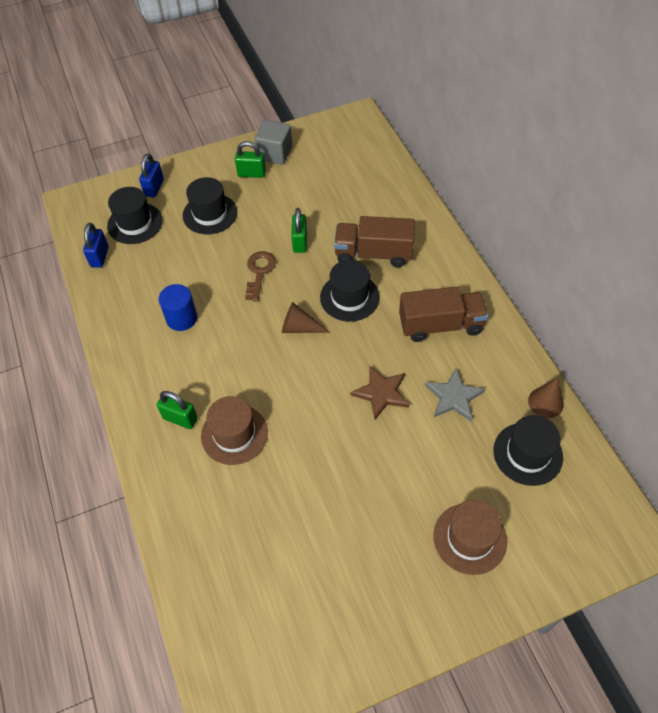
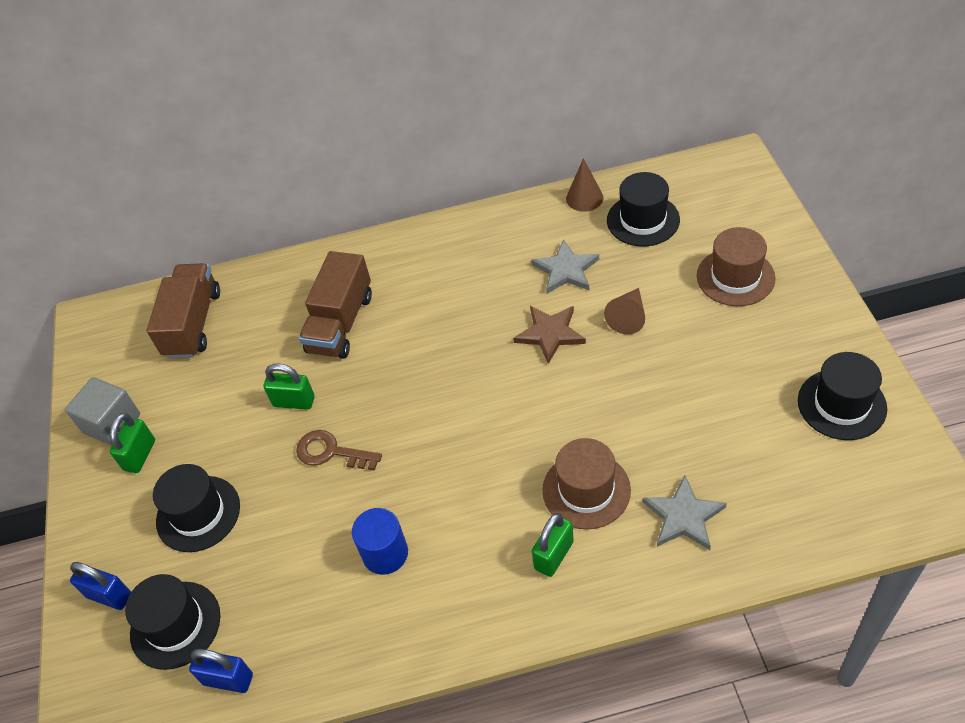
camera: 75 degrees left, 5 degrees down
(213, 504) = (683, 516): none -> grey star
(300, 328) = (437, 410): brown cone -> brown cone (628, 317)
(349, 297) = (402, 353): black hat -> black hat (841, 404)
(440, 325) = (467, 270): brown truck -> brown truck (193, 324)

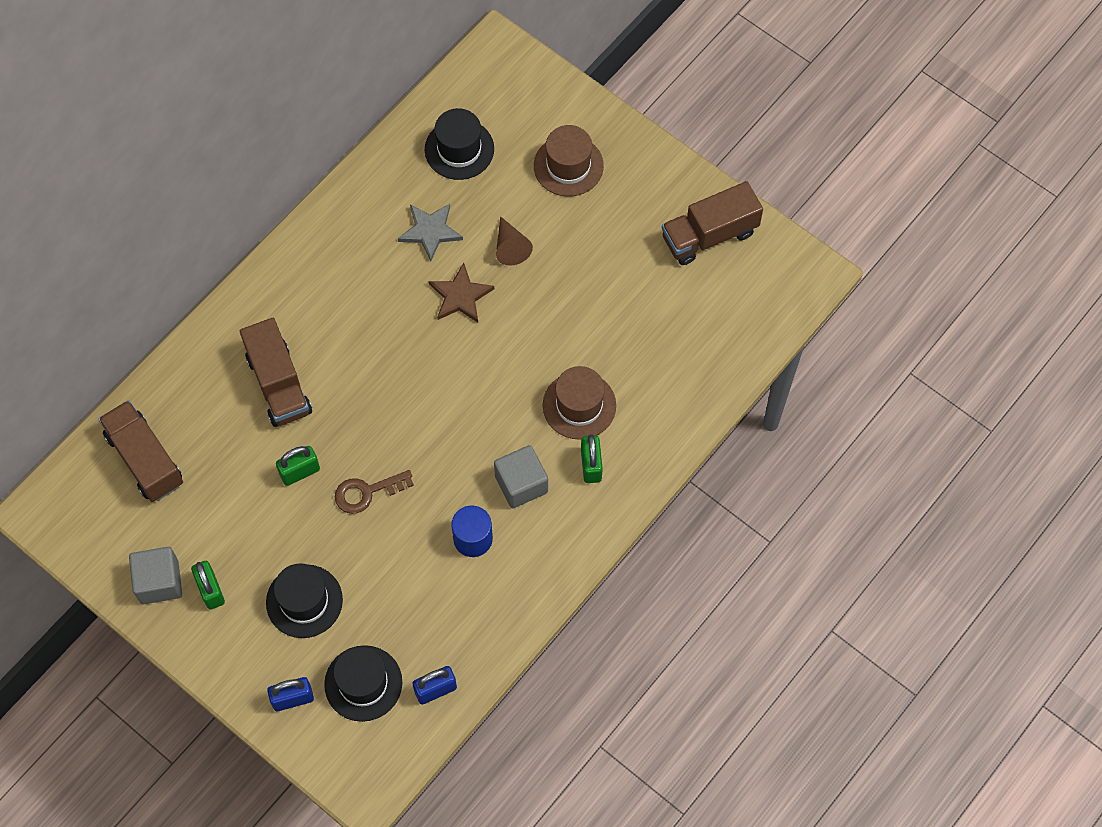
camera: 45 degrees left, 15 degrees up
(472, 530) = (521, 484): none -> grey cube
(584, 198) = (394, 152): brown cone -> none
(683, 516) = (658, 384): grey star -> none
(841, 404) = (709, 235): black hat -> brown truck

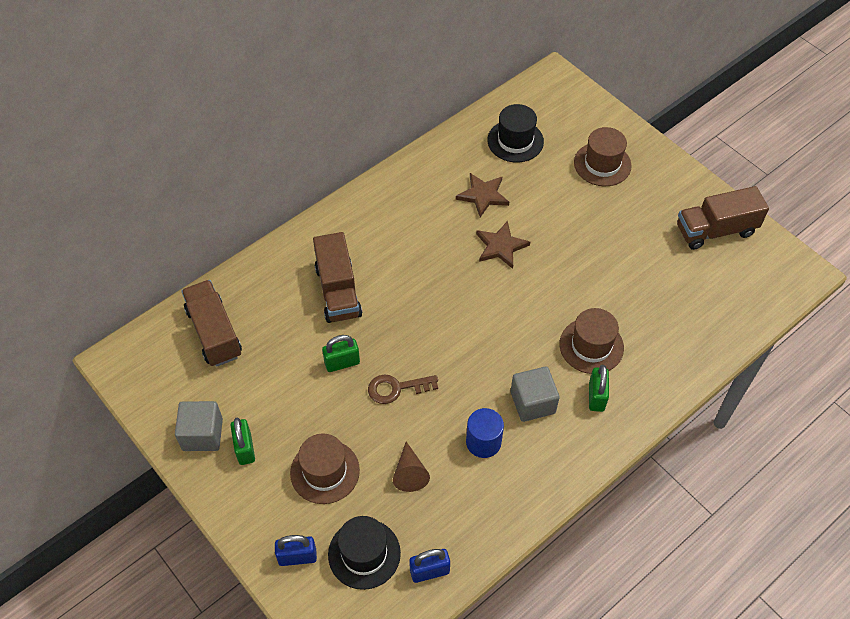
camera: 10 degrees right, 10 degrees down
(304, 601) = (325, 471): black hat -> brown hat
(430, 231) = (483, 195): grey star -> brown star
(510, 247) = (547, 216): brown cone -> brown cone (410, 473)

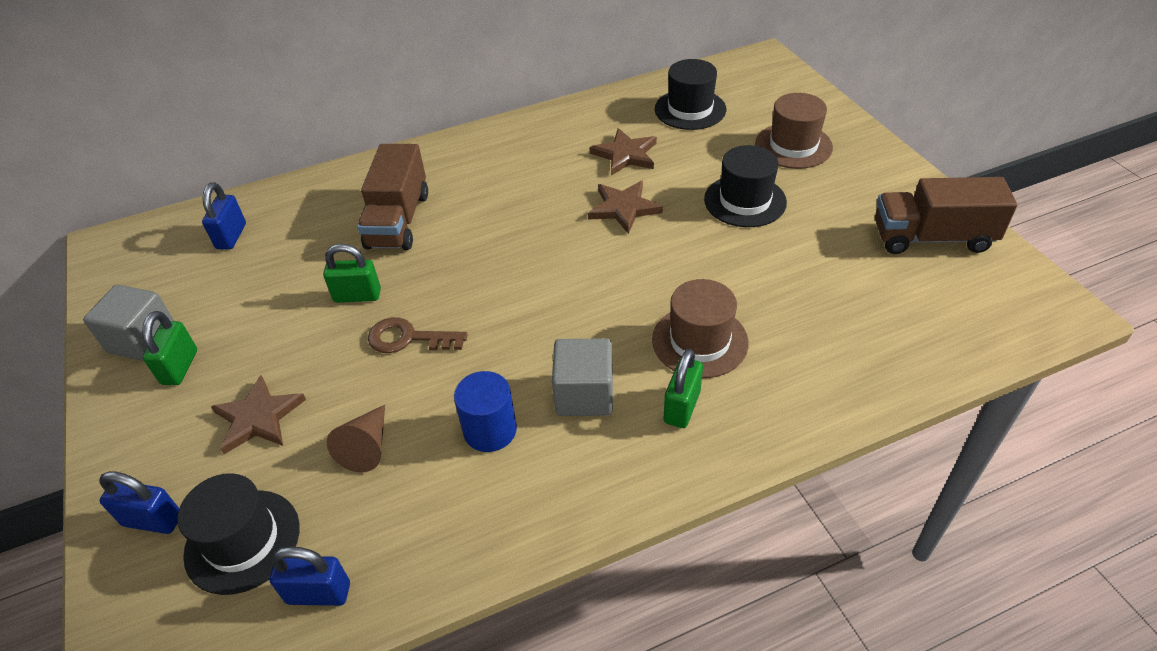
camera: 20 degrees right, 10 degrees down
(214, 333) = (231, 236): brown truck -> blue padlock
(325, 471) = (258, 417): brown hat -> brown star
(583, 223) = (745, 201): none -> black hat

